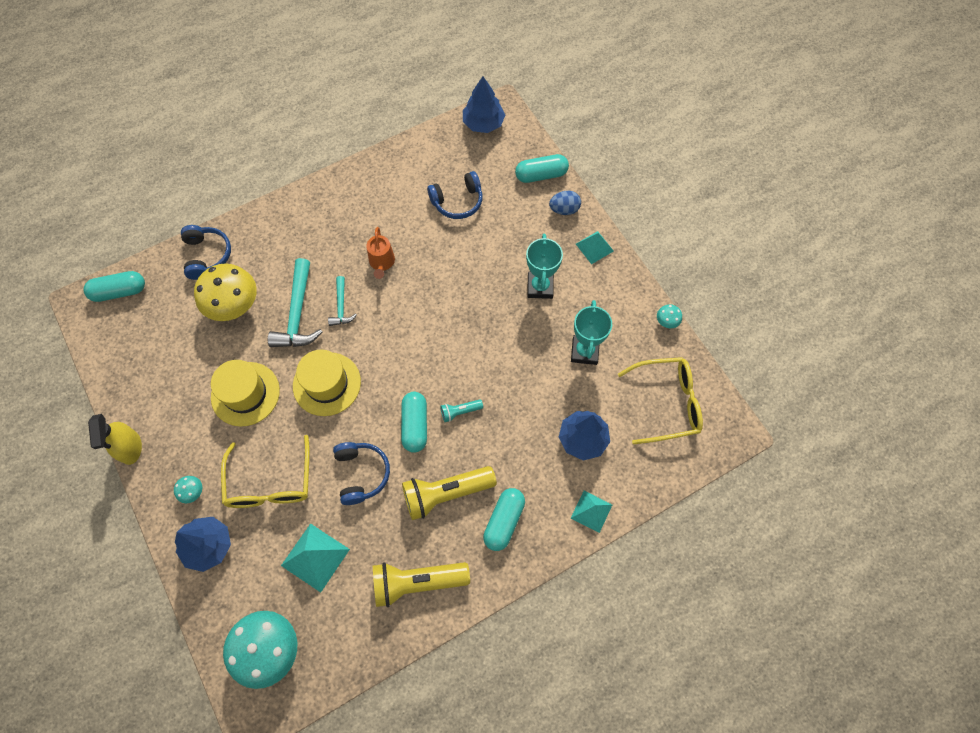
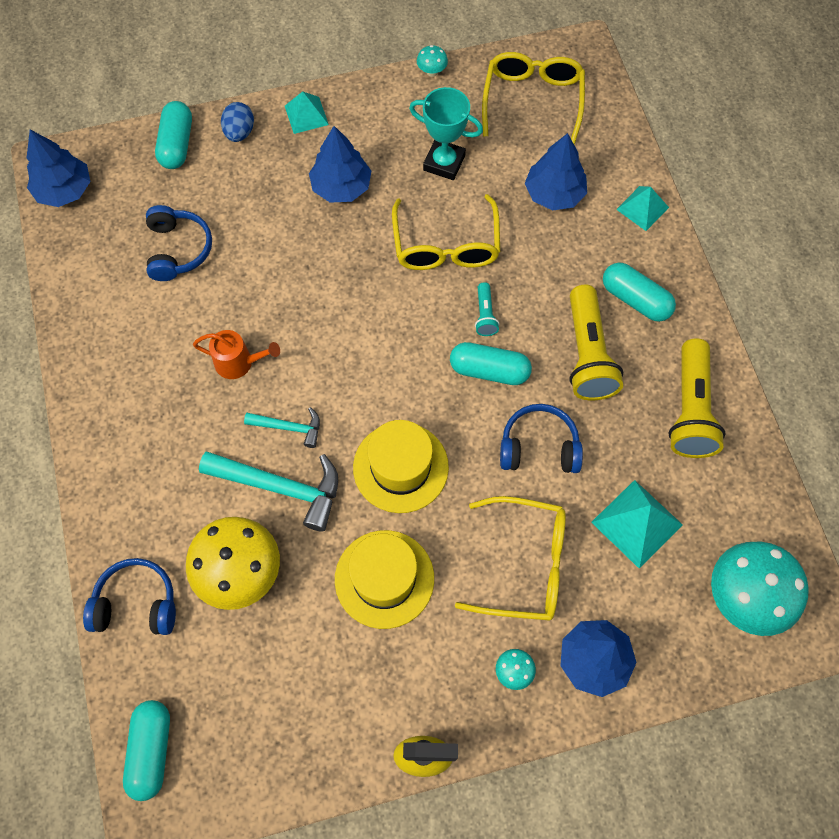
camera: 75 degrees left, 0 degrees up
(511, 370) = (446, 246): none -> yellow glasses
(540, 287) = (341, 187): turquoise trophy -> blue tree

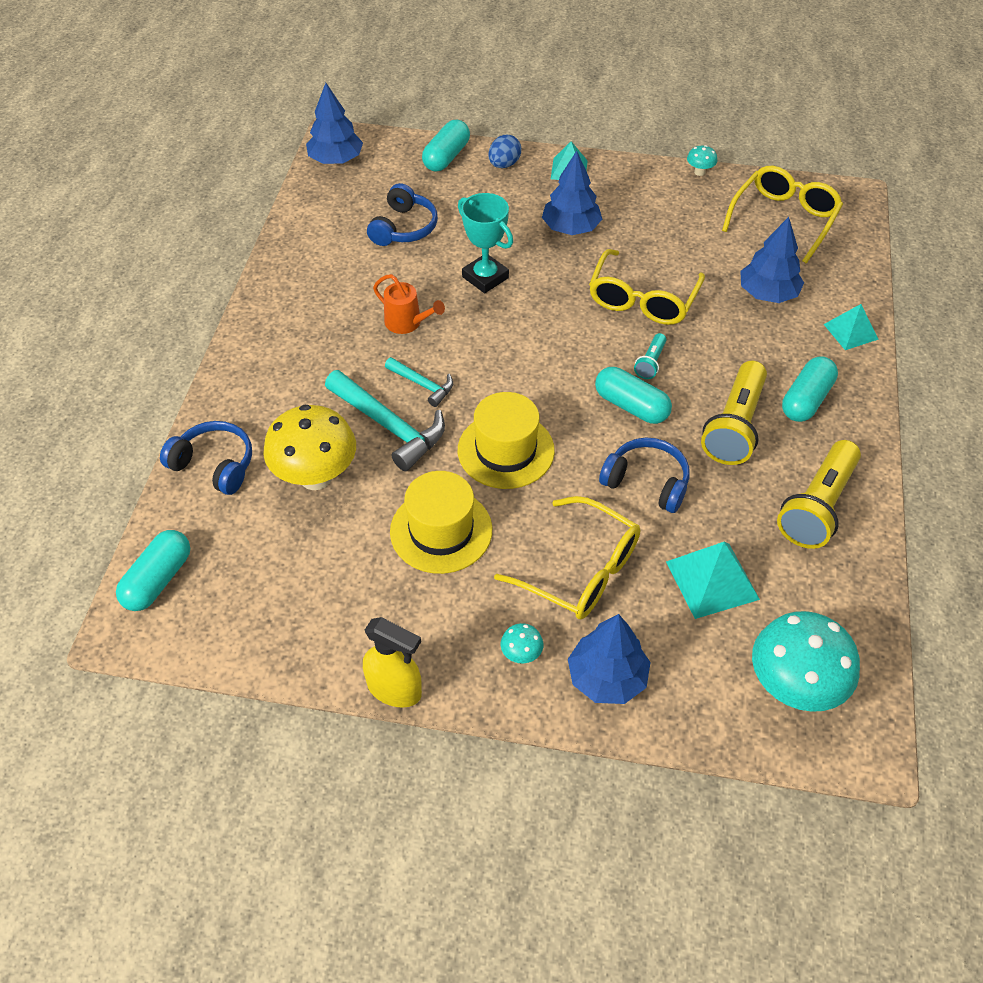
camera: 25 degrees right, 15 degrees down
(444, 163) = (674, 239): turquoise trophy -> turquoise trophy (485, 277)
(635, 299) = (806, 400): turquoise capsule -> turquoise capsule turned 60 degrees clockwise

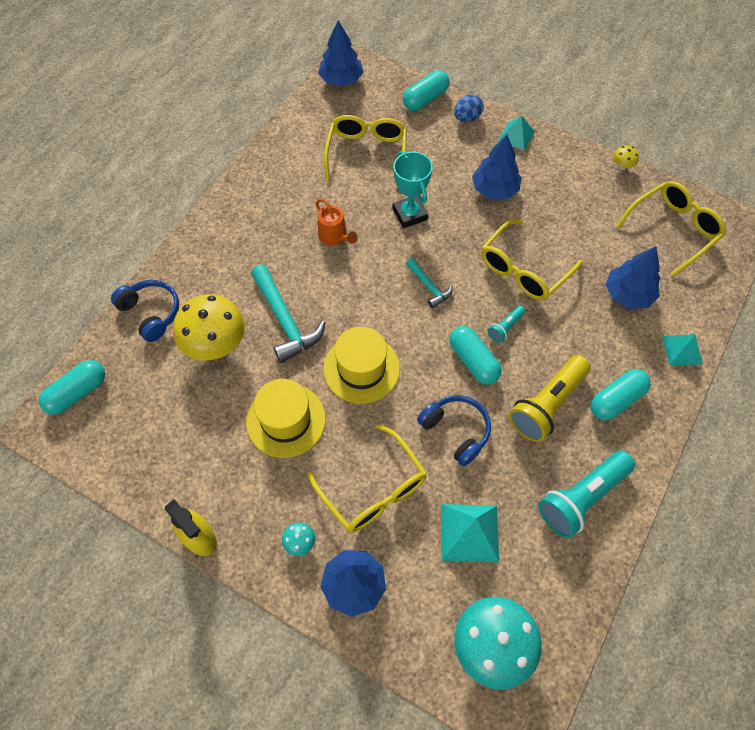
camera: 20 degrees right, 10 degrees up
(404, 228) = (367, 153): blue headphones -> yellow glasses
(423, 385) = (324, 293): turquoise hammer -> turquoise hammer (429, 287)
(699, 172) = (622, 166): turquoise mushroom -> yellow mushroom
(817, 507) = (581, 498): yellow flashlight -> turquoise flashlight

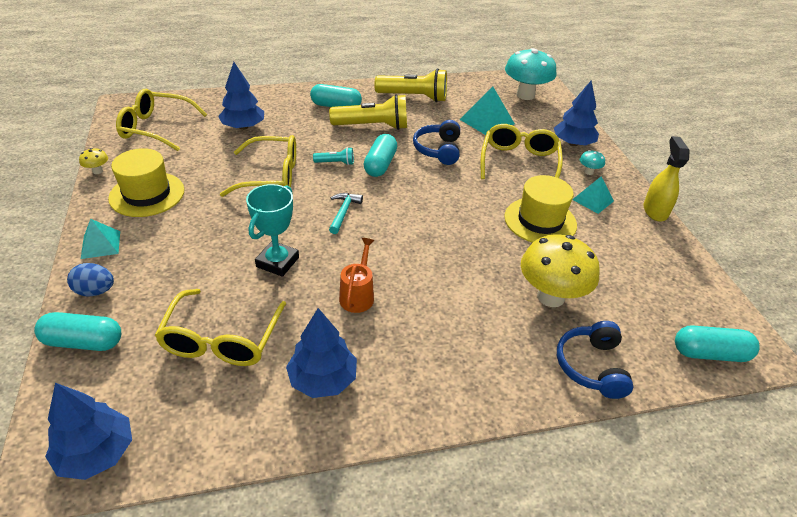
camera: 135 degrees left, 20 degrees down
(285, 321) = (475, 271): turquoise hammer -> none
(361, 368) = (455, 208): yellow hat -> yellow hat (147, 194)
(367, 153) = (221, 340): yellow glasses -> yellow glasses turned 45 degrees counterclockwise
(494, 189) = (192, 226): blue tree -> blue tree (323, 379)
(581, 498) = (414, 97): turquoise flashlight -> yellow flashlight
(682, 350) = (268, 97): turquoise pyramid -> turquoise pyramid (593, 200)

